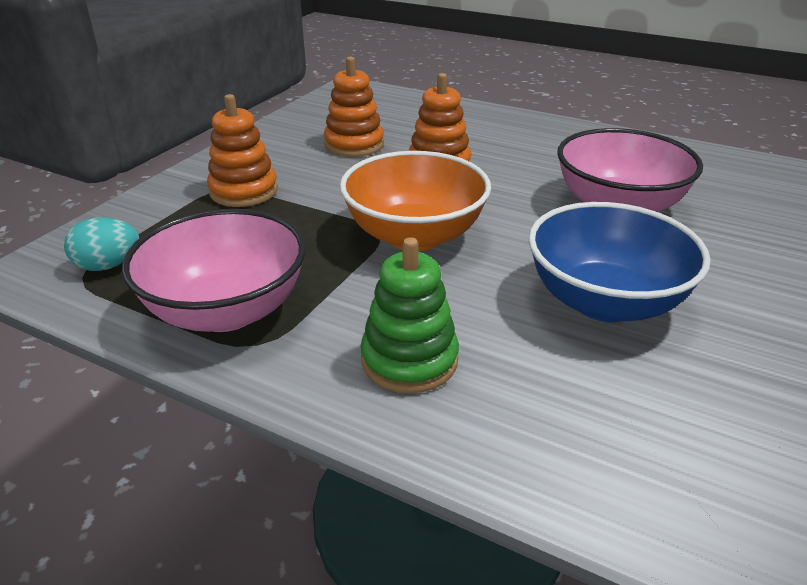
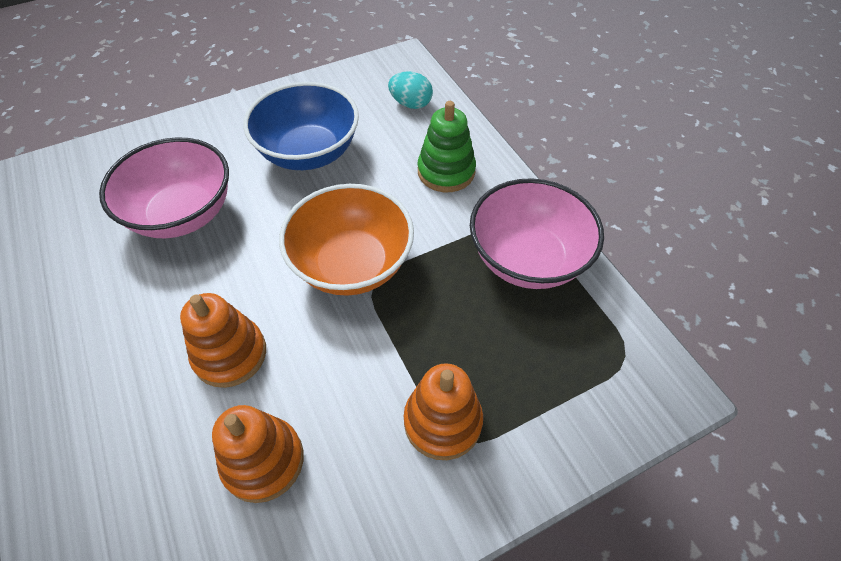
camera: 145 degrees left, 20 degrees up
(108, 266) = (602, 359): turquoise egg -> turquoise egg (411, 104)

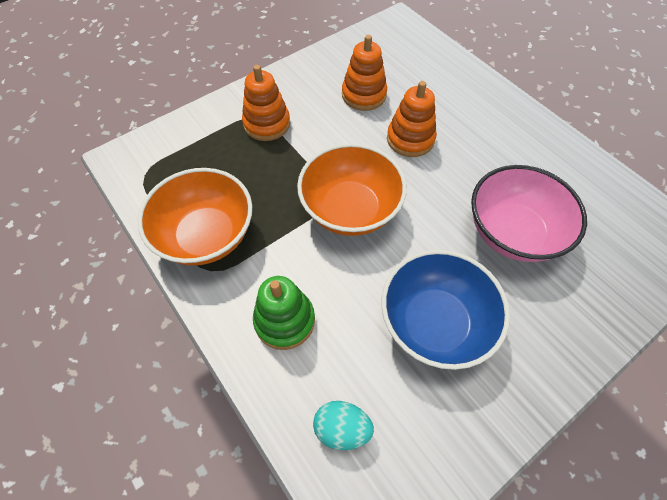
camera: 170 degrees right, 5 degrees up
(527, 259) = (206, 235): pink bowl -> orange bowl

